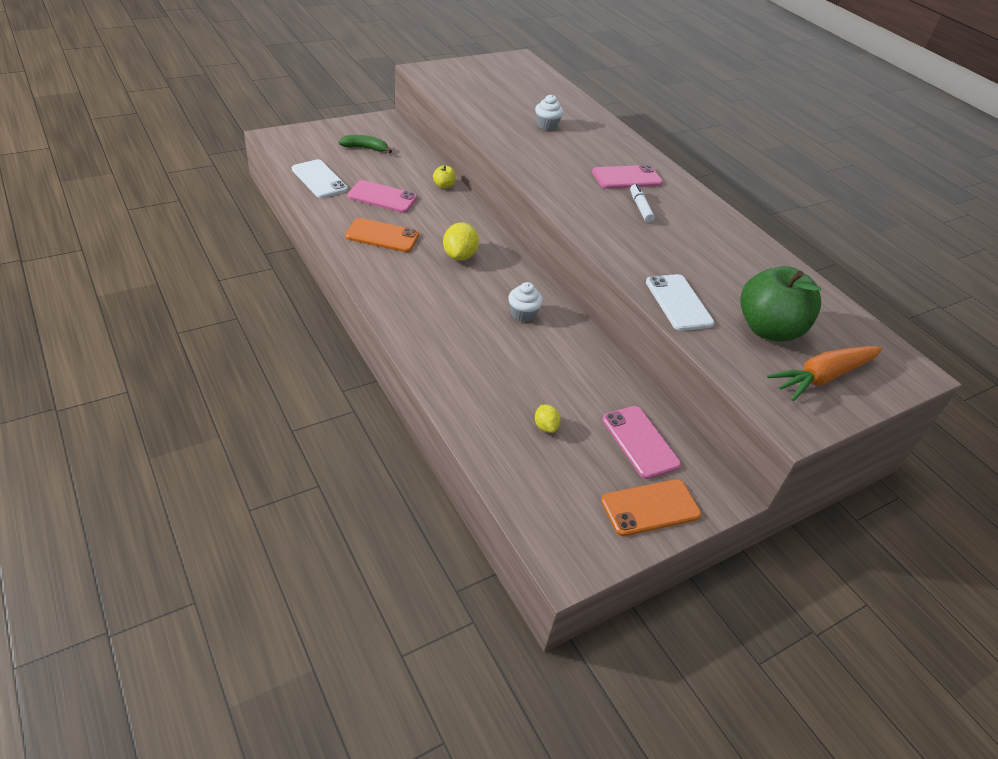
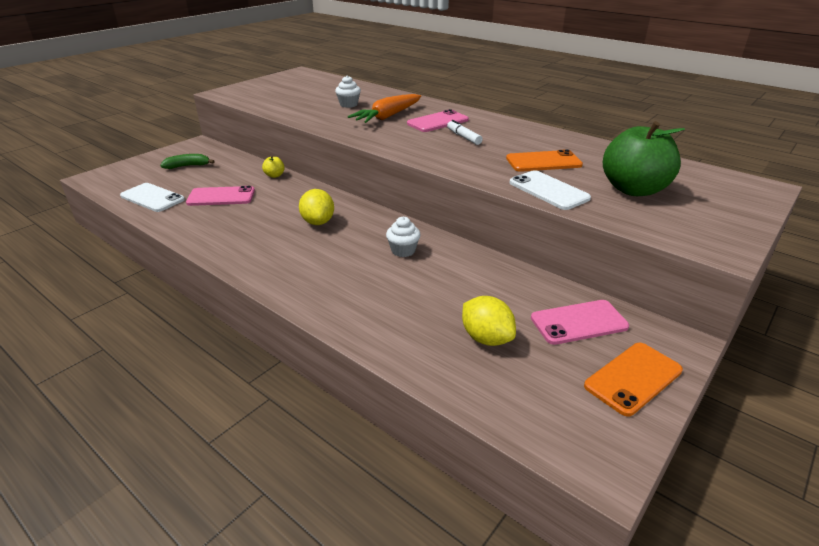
camera: 15 degrees left, 10 degrees down
(382, 236) = (236, 225): orange phone -> orange phone (543, 162)
(545, 426) = (486, 338): yellow lemon -> yellow lemon, size x1.74
(640, 442) = (579, 322): pink phone -> pink phone turned 60 degrees counterclockwise
(822, 377) = (707, 210): orange carrot -> orange carrot (388, 116)

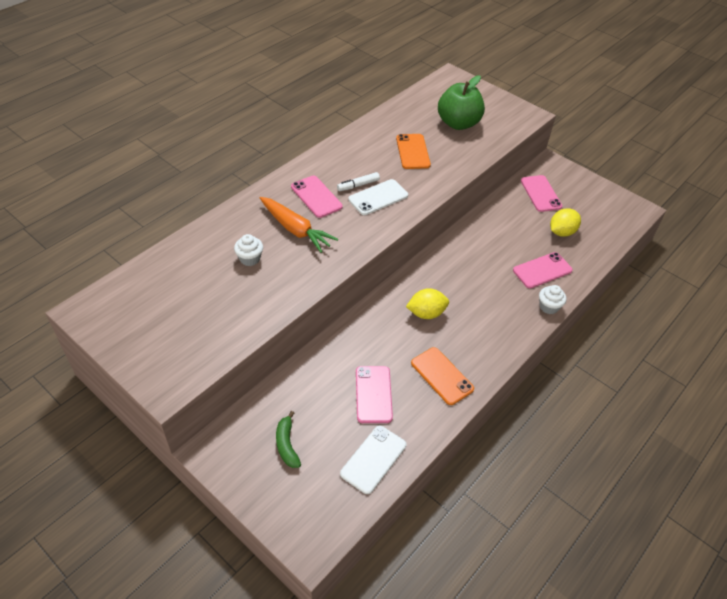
camera: 90 degrees left, 15 degrees up
(274, 175) = (324, 354): yellow apple -> none
(393, 310) = (542, 270): none -> pink phone
(403, 250) = (469, 262): white cupcake -> white cupcake (548, 307)
(548, 190) = (462, 159): white phone -> white phone (378, 197)
(633, 378) = (582, 186): orange phone -> orange phone (442, 376)

